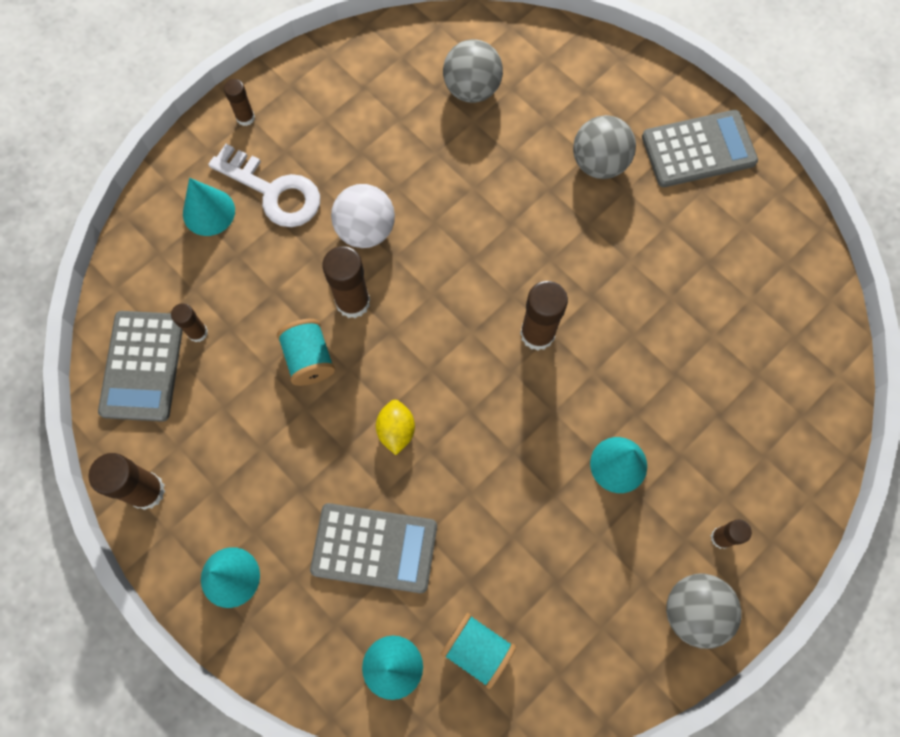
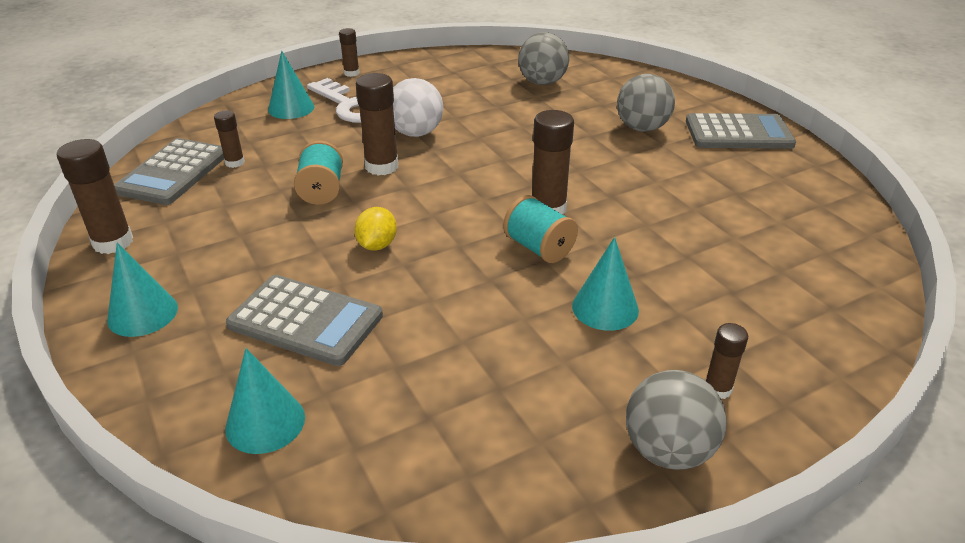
camera: 15 degrees right, 35 degrees down
(477, 650) = (375, 428): turquoise spool -> turquoise spool (538, 248)

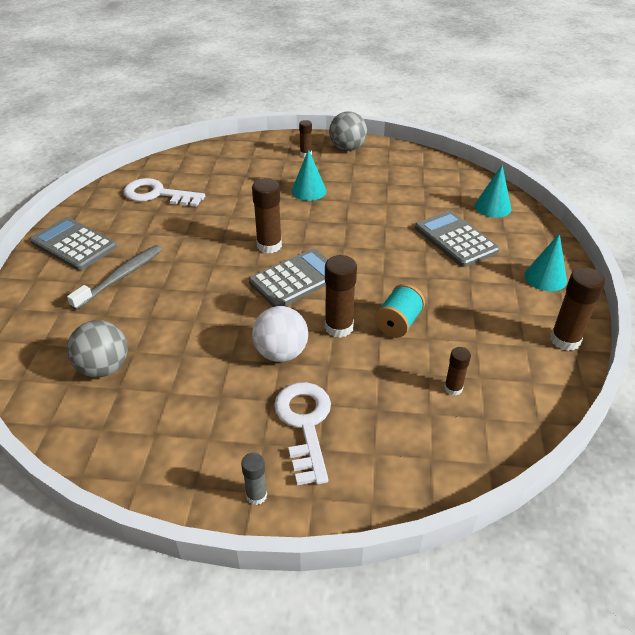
camera: 145 degrees left, 5 degrees up
(173, 172) = (510, 400): grey calculator -> grey calculator (296, 279)
(291, 108) = (364, 453): turquoise cone -> none
(351, 73) = (256, 495): brown glue stick -> grey glue stick
(377, 245) = (390, 265): yellow lemon -> none
(538, 248) = (303, 227): turquoise spool -> none
(642, 128) = (120, 277): grey ball -> grey toothbrush
(777, 212) = (158, 194): none -> white key

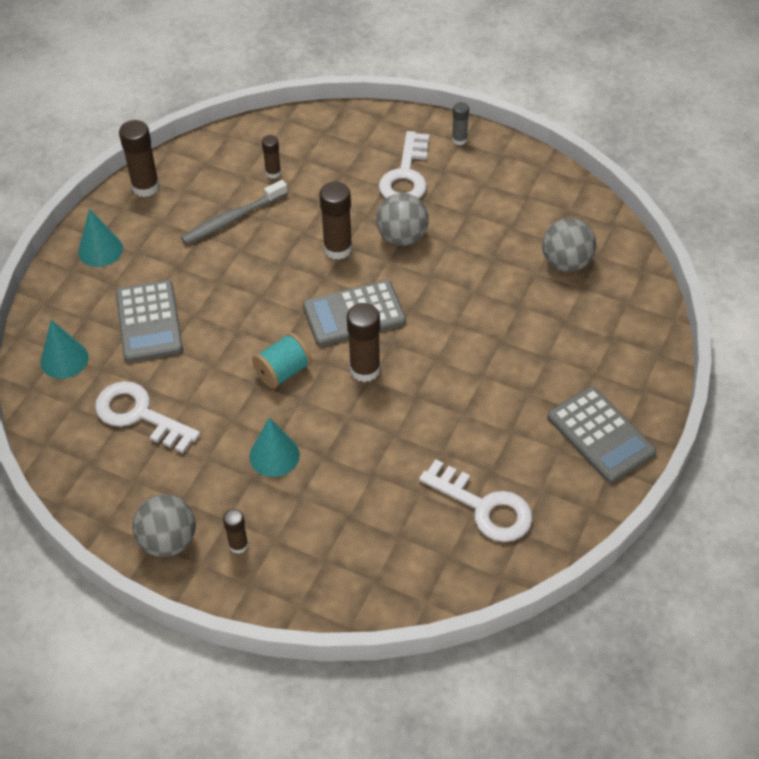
camera: 160 degrees left, 10 degrees up
(120, 277) = (545, 367): grey toothbrush -> grey toothbrush (233, 219)
(281, 353) = (402, 237): white ball -> grey ball
(398, 323) = (280, 238): turquoise spool -> turquoise spool (283, 372)
(412, 191) = (139, 415): none -> white key

